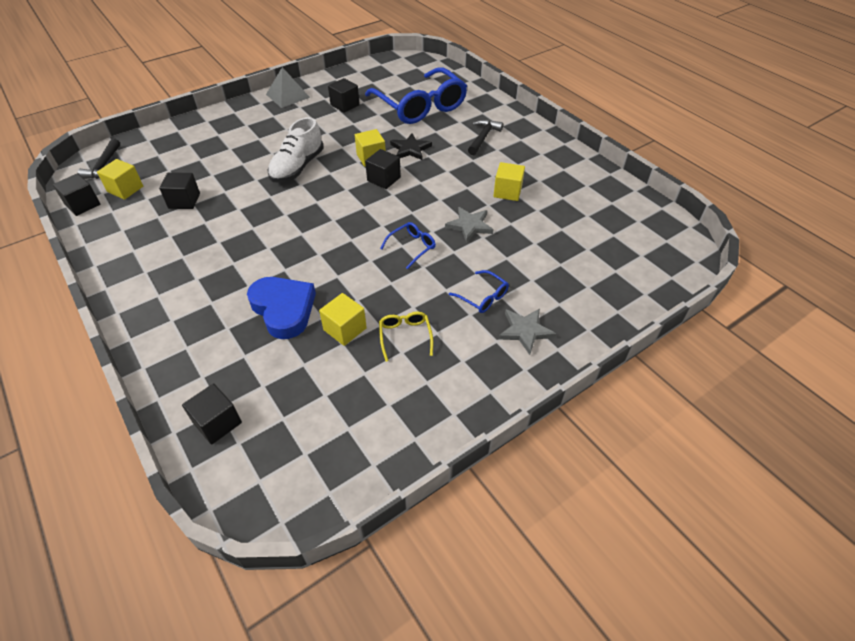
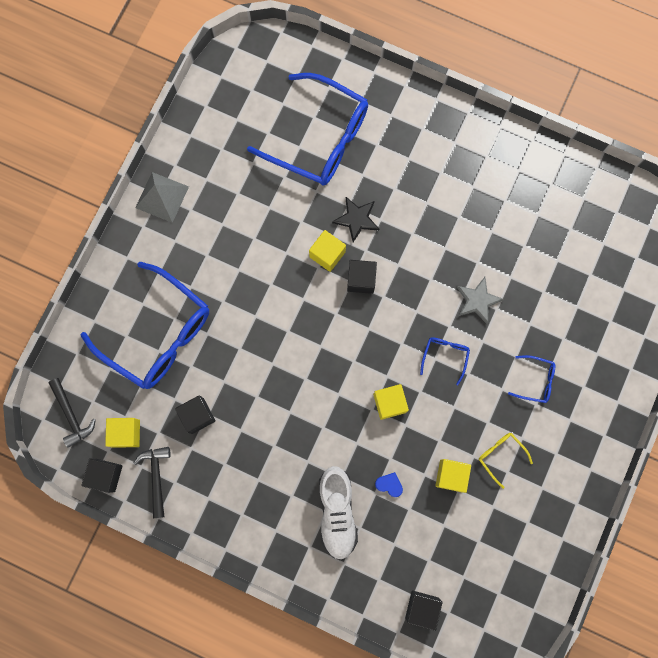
camera: 30 degrees left, 30 degrees up
(210, 151) = (158, 334): none -> blue glasses
(283, 309) = (389, 484): blue heart -> blue heart, size x0.41
(297, 167) = (266, 309): white shoe -> white shoe (337, 512)
(345, 105) = (237, 180): black cube -> none
(483, 138) = (416, 160): black hammer -> black hammer (156, 477)
(507, 192) = (485, 234): yellow cube -> yellow cube (389, 403)
(525, 331) = (586, 398): grey star -> none

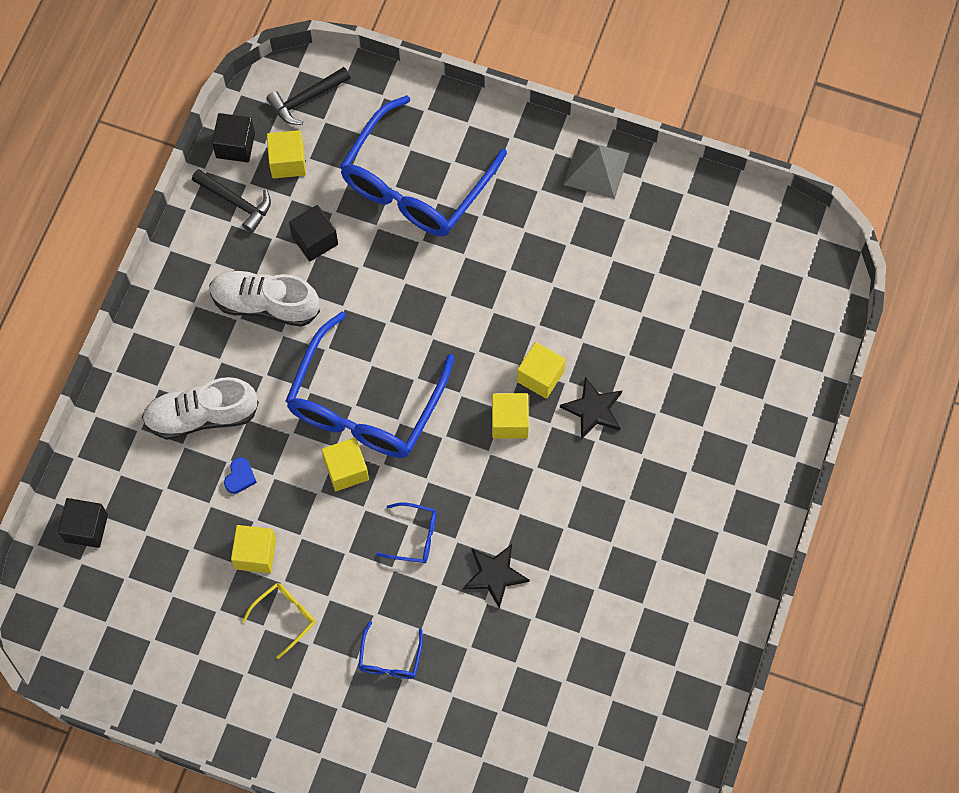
camera: 85 degrees right, 10 degrees down
(156, 477) = (236, 202): black hammer -> black hammer turned 45 degrees clockwise
(248, 458) = (265, 304): none -> white shoe
(319, 138) = (702, 353): blue glasses -> blue glasses (365, 404)
(361, 280) = (509, 421): black cube -> yellow cube
(477, 301) = (495, 575): grey star -> black star

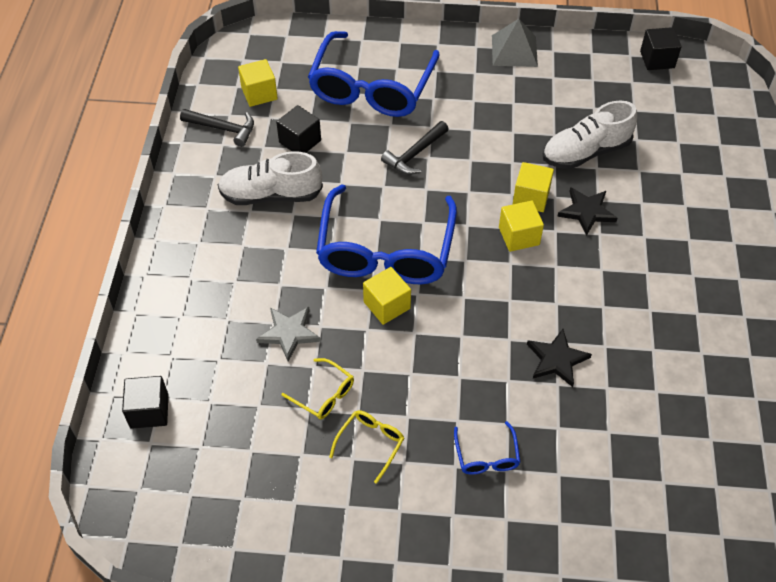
camera: 15 degrees left, 15 degrees down
(202, 416) = (238, 292): white shoe -> white shoe (585, 152)
(235, 145) = (211, 91): black cube -> black cube (657, 59)
(240, 477) = (289, 333): blue heart -> grey star
(255, 554) = (324, 395): yellow cube -> yellow glasses
(306, 99) = (261, 50): black hammer -> black hammer (415, 154)
(414, 536) = (469, 345): blue glasses -> none

